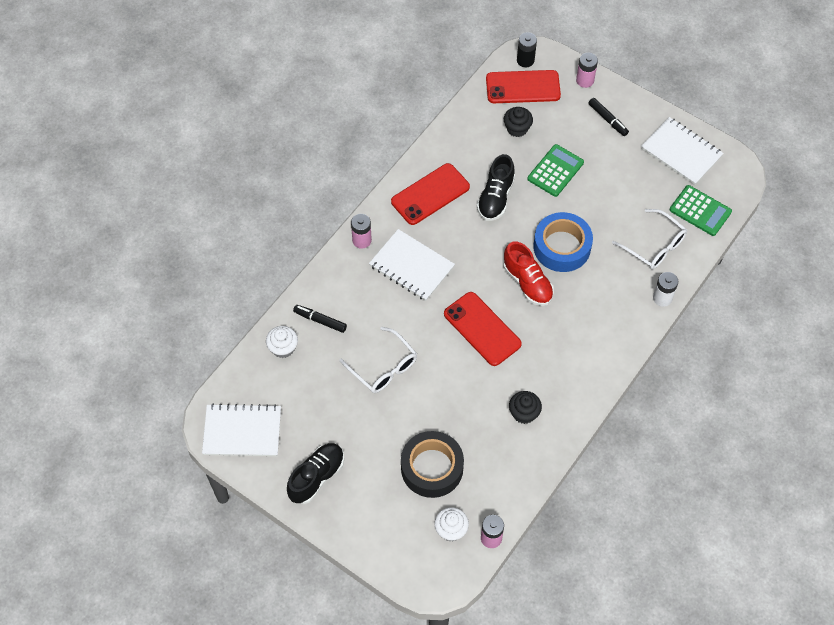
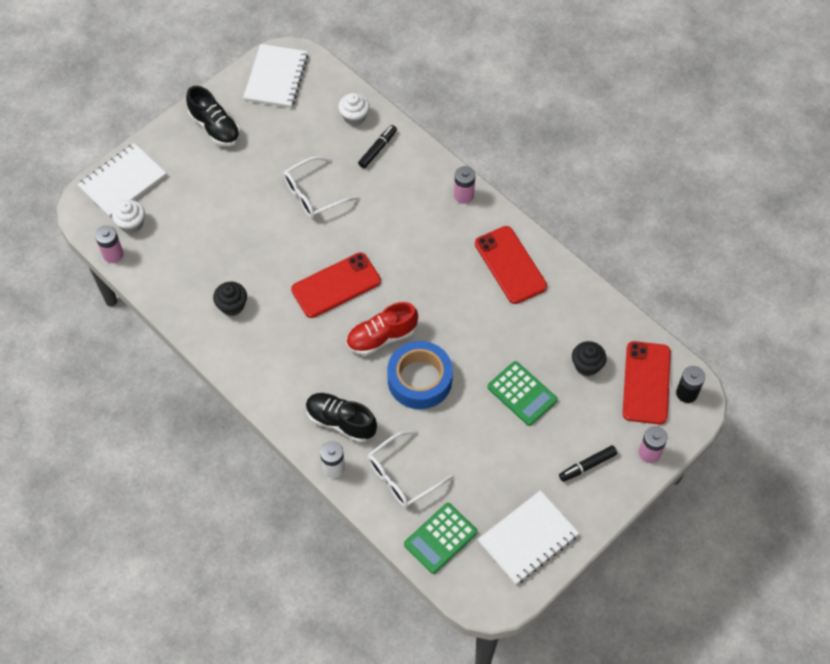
camera: 100 degrees right, 0 degrees up
(411, 266) = (424, 234): white notebook -> white notebook (123, 182)
(432, 468) = (197, 218): black tape -> none
(495, 198) = (495, 326): black shoe -> black shoe (340, 422)

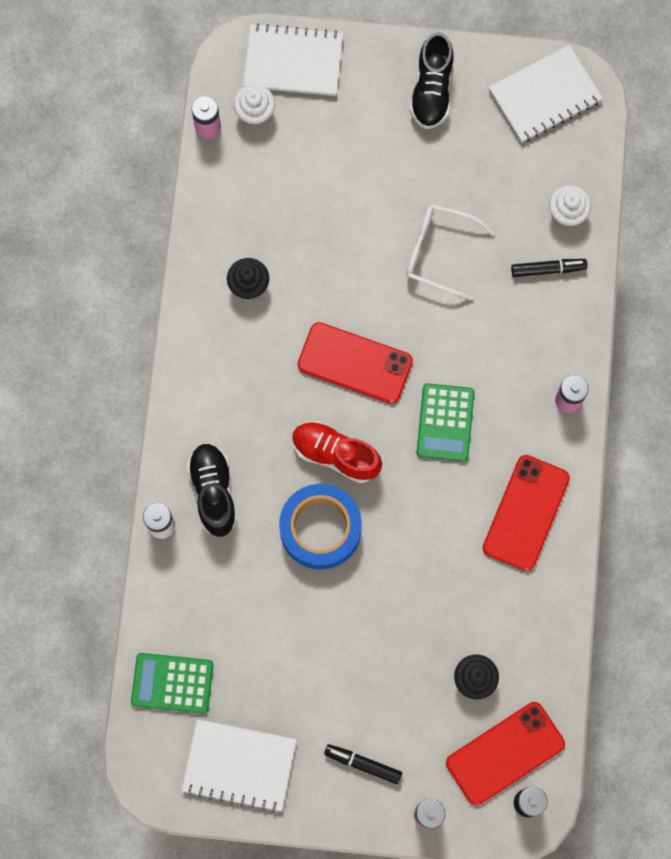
camera: 50 degrees right, 15 degrees up
(402, 476) = (206, 596): white glasses -> none
(522, 394) = (388, 639): green calculator -> green calculator (445, 422)

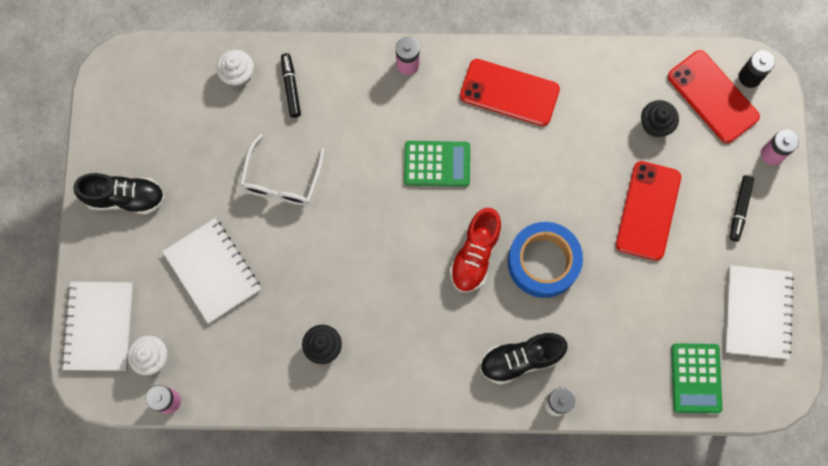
camera: 95 degrees left, 0 degrees up
(355, 363) = (390, 245): red phone -> red phone (648, 211)
(544, 95) = (127, 100): white notebook -> white notebook (212, 271)

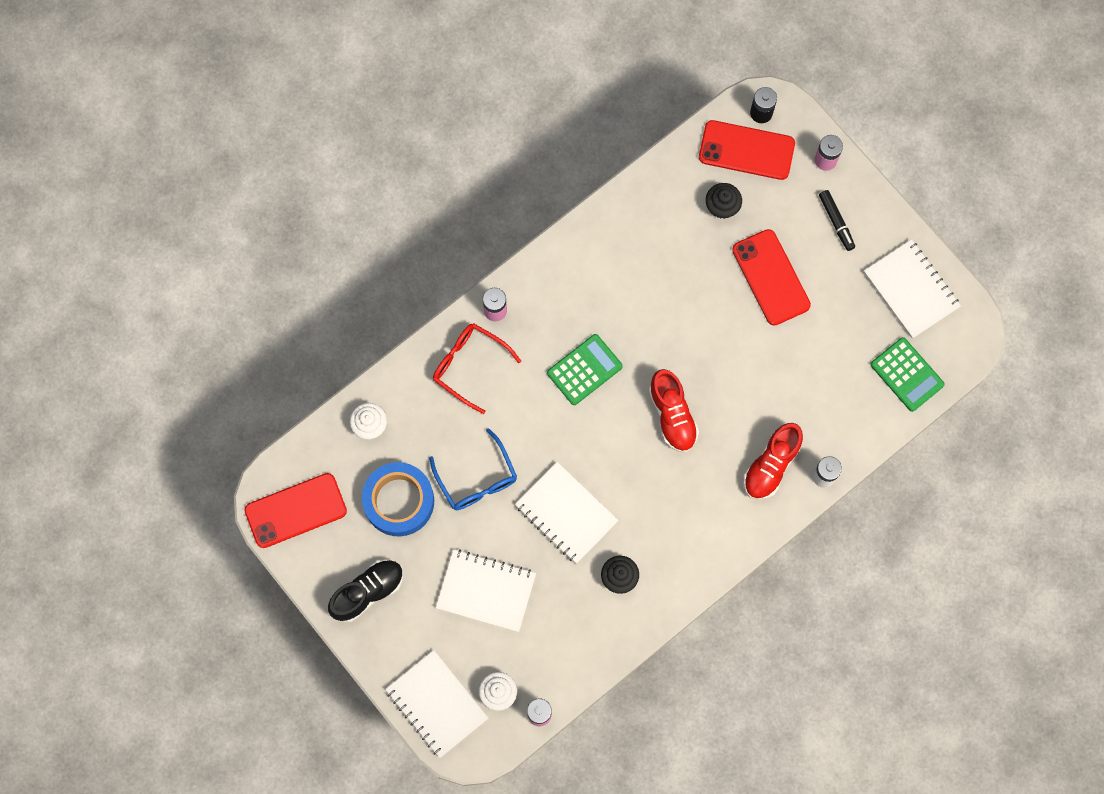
camera: 40 degrees left, 0 degrees up
(281, 180) = (477, 479): white glasses -> blue glasses
(291, 87) = (420, 401): black marker -> none
(326, 262) = (566, 513): none -> white notebook
(351, 90) = (469, 365): none -> red glasses
(509, 92) = (592, 270): red phone -> red phone (295, 510)
(520, 359) = (771, 465): black shoe -> red shoe
(543, 262) = (727, 379): blue tape -> blue tape (399, 501)

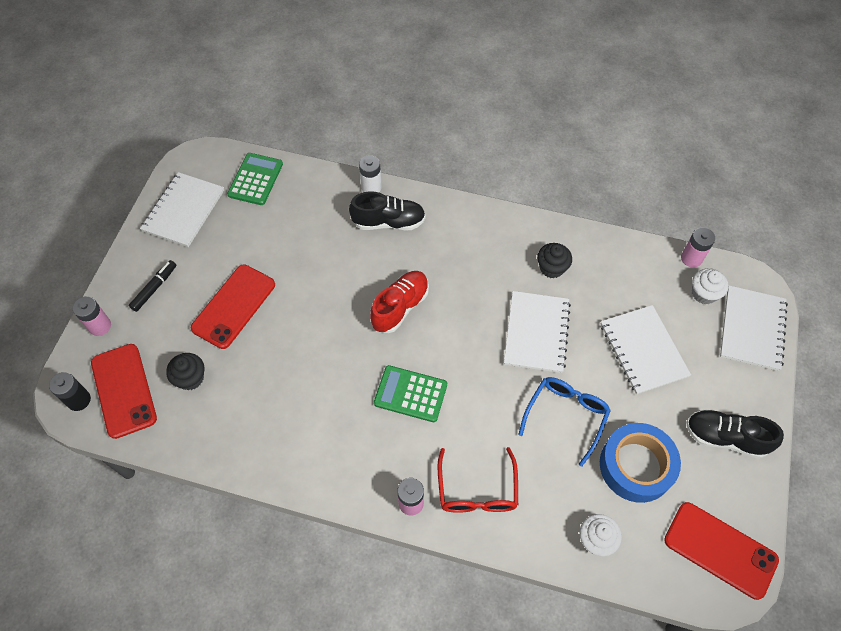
camera: 125 degrees left, 15 degrees down
(771, 465) = (389, 222): red shoe -> black shoe

